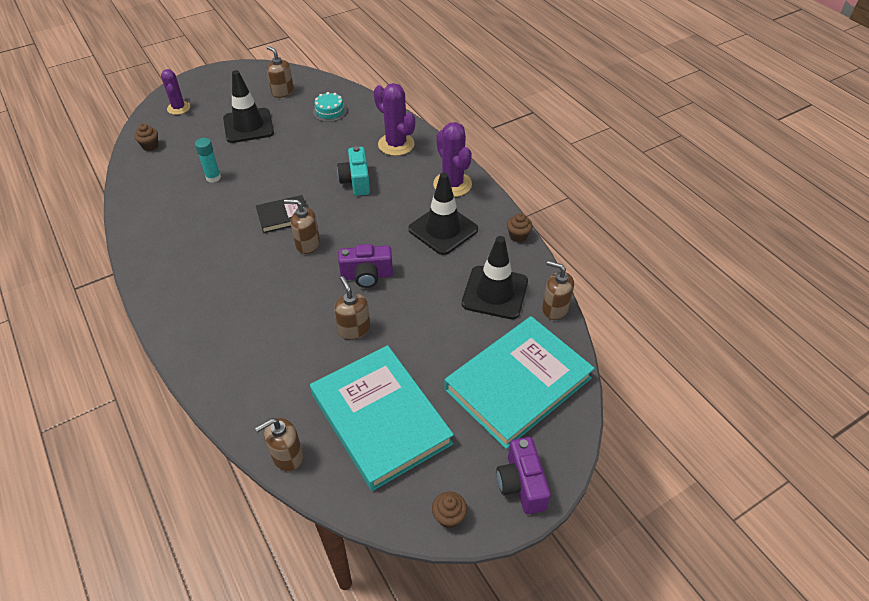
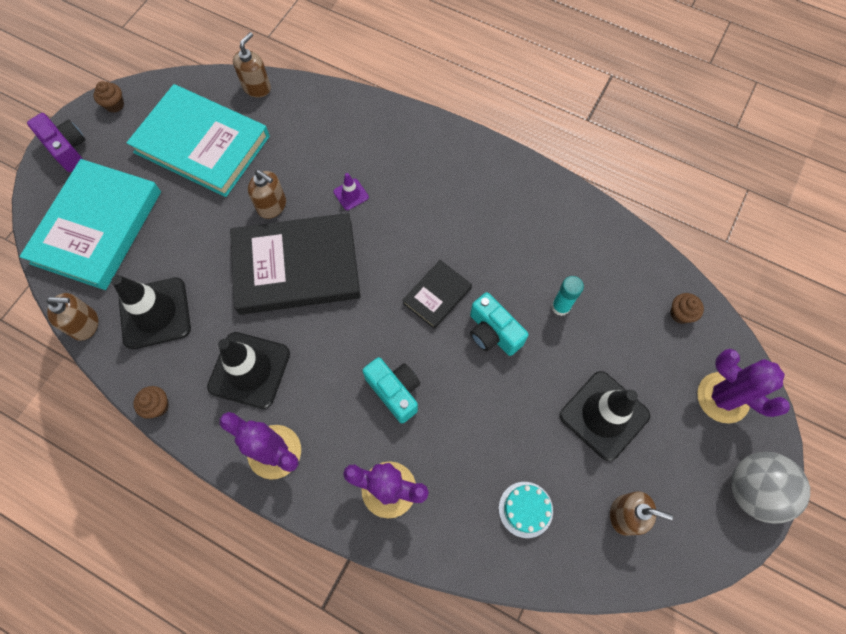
camera: 150 degrees right, 20 degrees up
(178, 108) = (722, 397): purple cactus -> purple cactus, size x1.51
(211, 77) = (752, 490): none -> grey ball
(268, 183) = (493, 332): none -> turquoise camera
(284, 308) = (351, 194): none -> purple traffic cone
(307, 244) = (383, 273): brown soap dispenser -> none
(367, 276) = (296, 267): purple camera -> black book

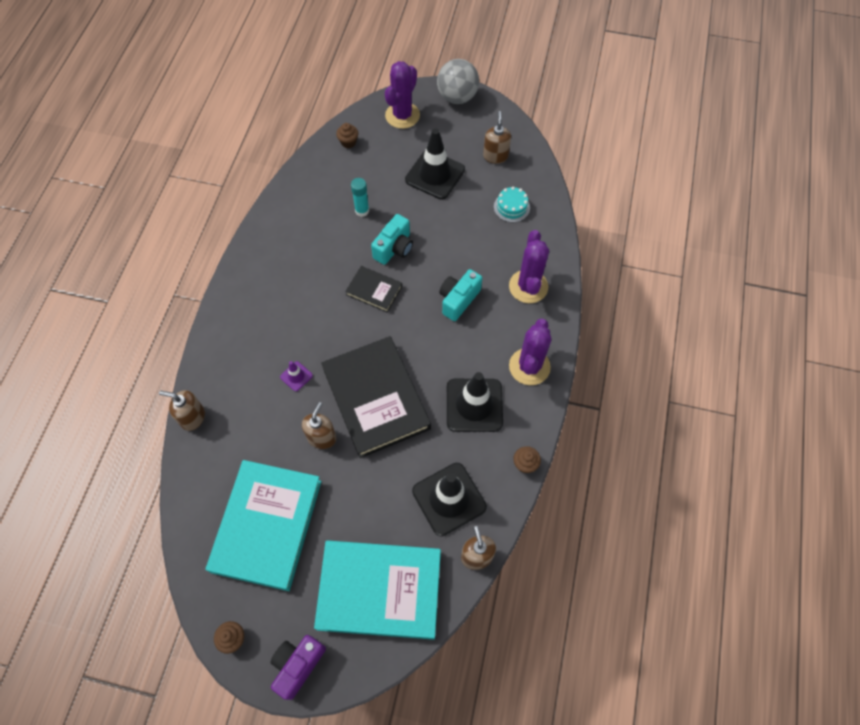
camera: 105 degrees left, 5 degrees down
(257, 87) = (190, 496): brown soap dispenser -> brown soap dispenser (192, 417)

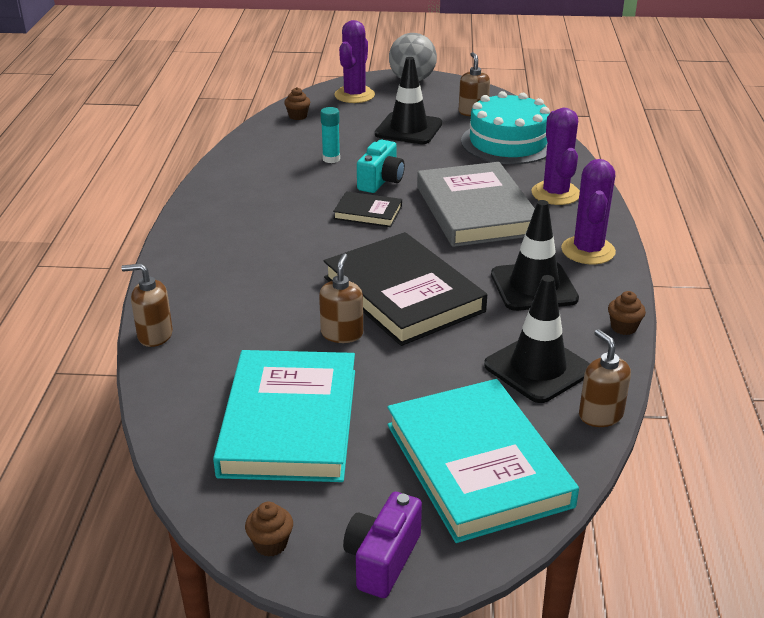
camera: 10 degrees left, 30 degrees down
(296, 376) = (290, 287): purple traffic cone -> none
(379, 590) = (477, 464): turquoise book -> turquoise book turned 75 degrees clockwise
(458, 300) = (476, 210): turquoise camera -> grey book
(511, 207) = (508, 142): turquoise cake -> turquoise cake, size x2.16

